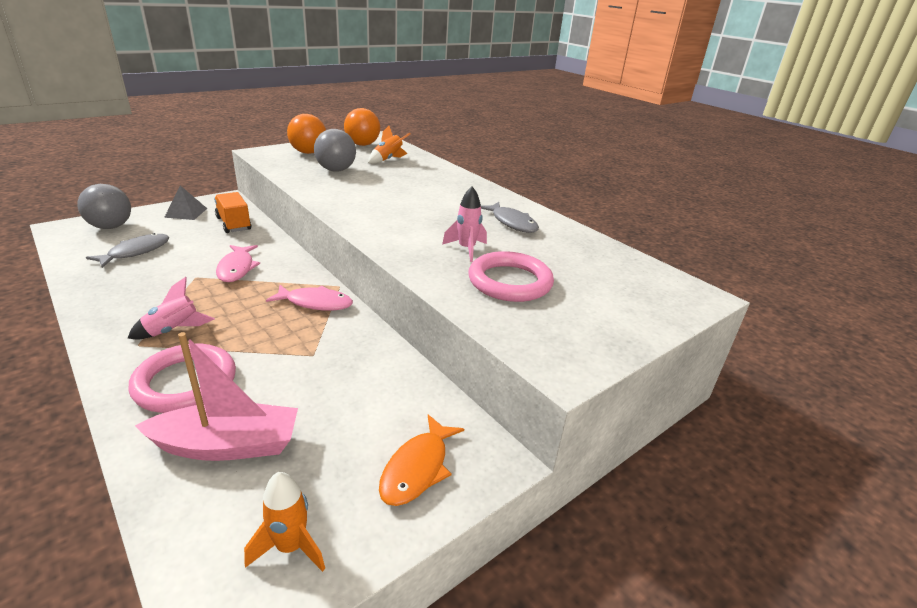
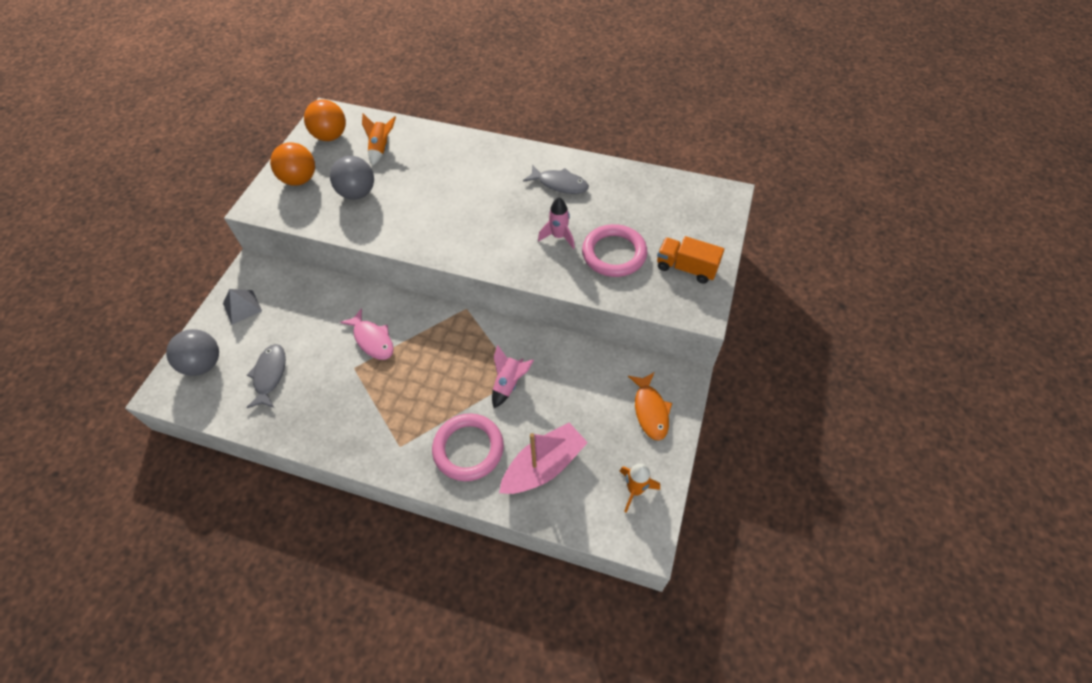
camera: 30 degrees left, 25 degrees up
(173, 330) = (406, 420): pink rocket -> pink rocket (509, 384)
(234, 224) = (303, 294): orange truck -> orange truck (686, 268)
(315, 303) = (469, 335): pink fish -> none

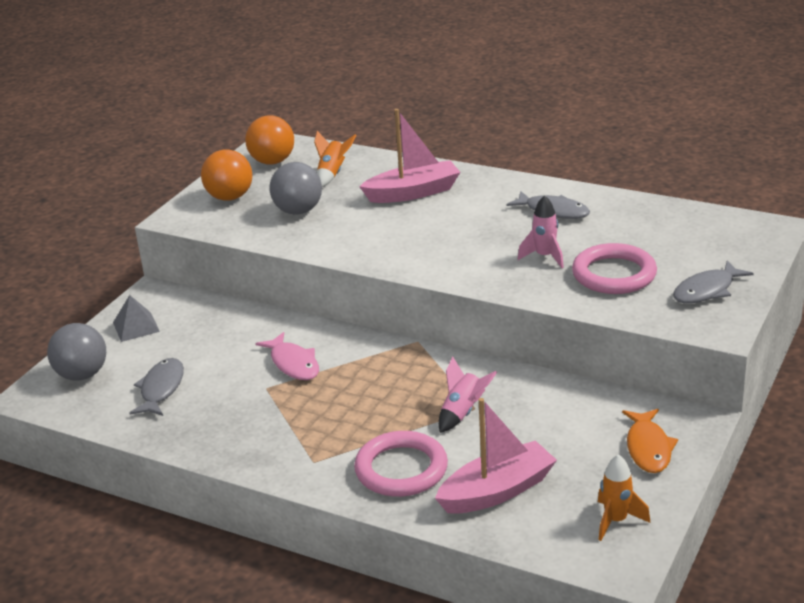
camera: 10 degrees right, 25 degrees down
(448, 168) = (413, 193): none -> pink boat
(686, 268) = (707, 290): orange truck -> grey fish

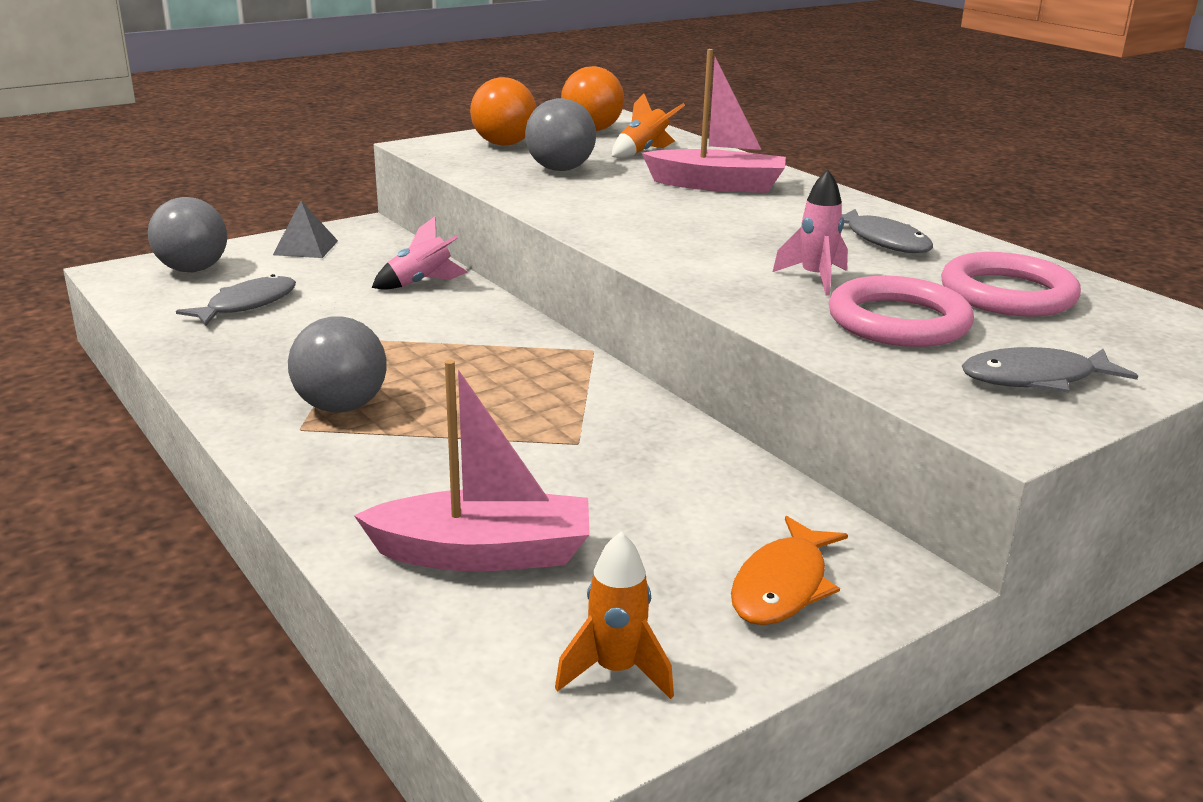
camera: 25 degrees right, 5 degrees down
(293, 364) = (417, 326): pink fish -> none
(319, 438) = (341, 407): none -> grey ball
(401, 469) = (391, 477): pink ring -> pink ring (1007, 294)
(463, 413) = (555, 442): pink rocket -> pink rocket (421, 283)

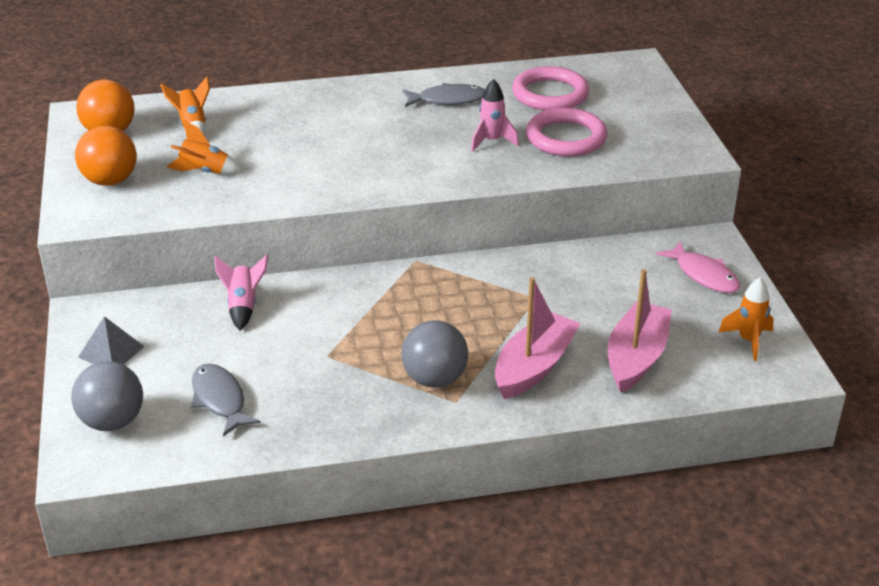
camera: 65 degrees left, 10 degrees up
(560, 169) = (204, 172): grey ball -> orange rocket
(717, 185) = (298, 121): pink boat -> pink boat (534, 367)
(783, 585) = (703, 275): orange fish -> pink fish
(1036, 379) = (651, 127): grey fish -> none

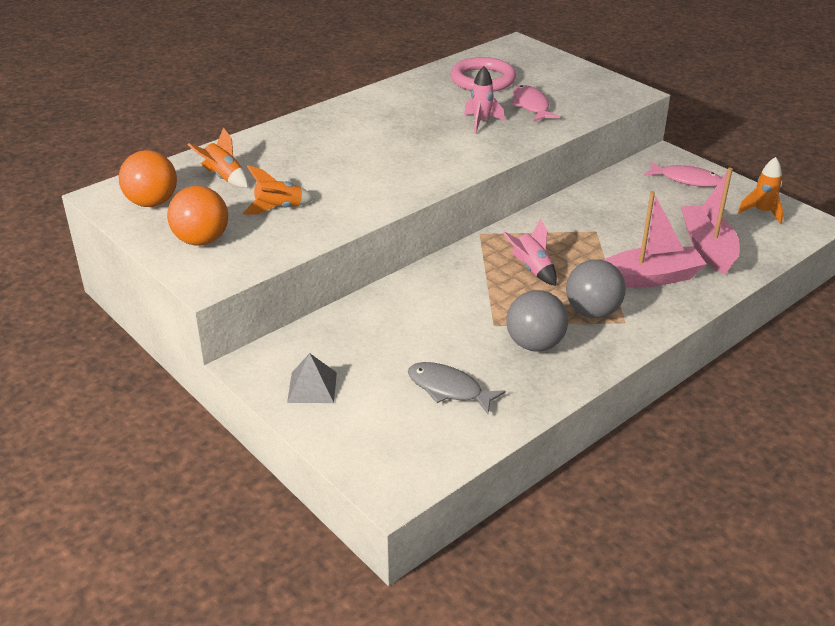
camera: 30 degrees left, 0 degrees up
(112, 421) = (378, 441): grey ball -> grey ball (535, 344)
(243, 306) = (384, 312): pink rocket -> pink rocket (532, 269)
(448, 100) = (412, 103): grey fish -> none
(534, 367) = (650, 278): pink boat -> pink boat turned 75 degrees clockwise
(566, 138) = (531, 106): pink ring -> pink fish

